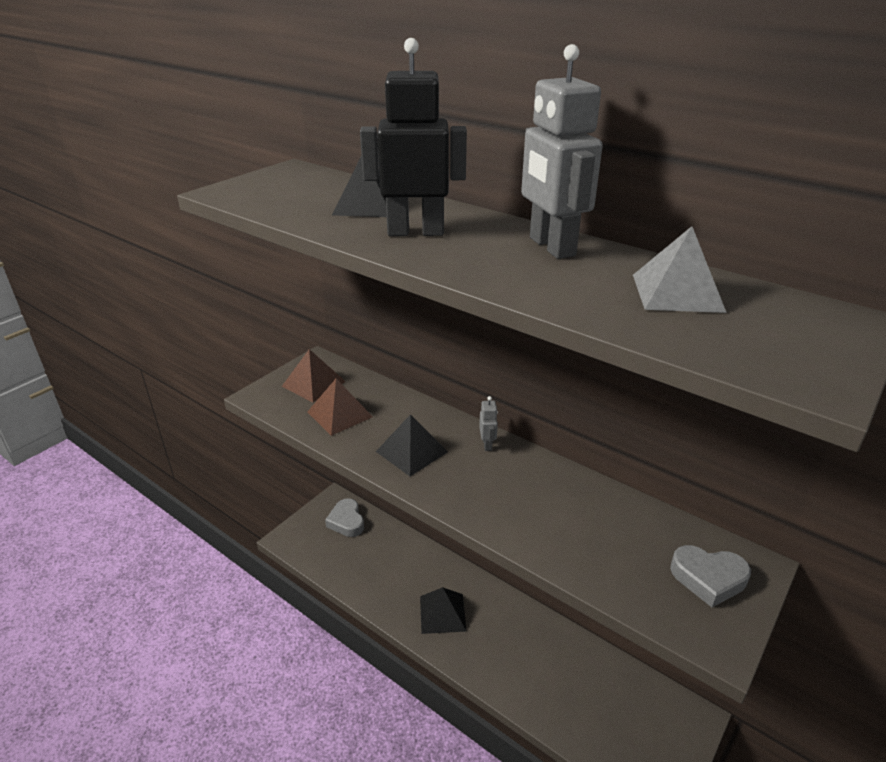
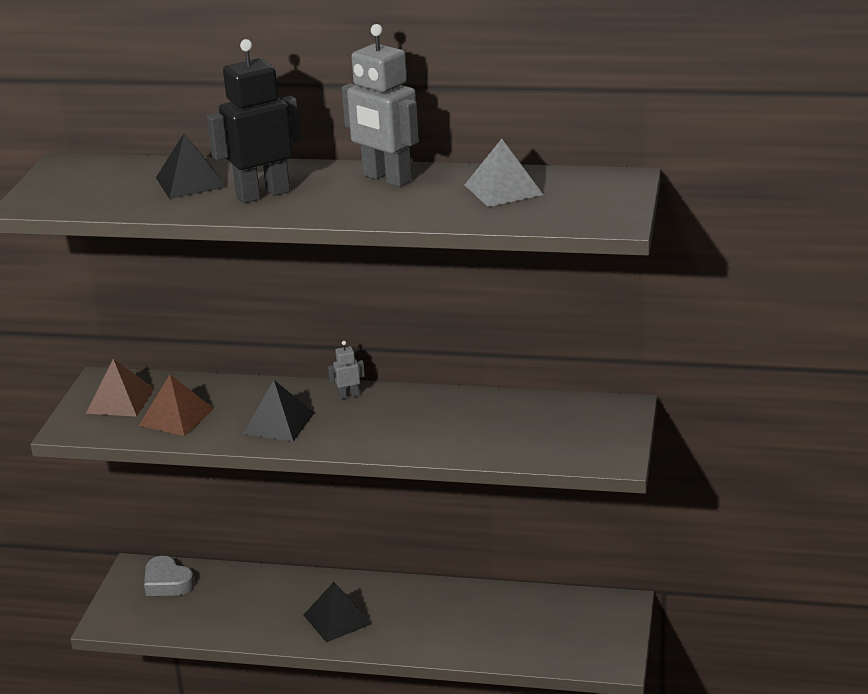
camera: 25 degrees left, 5 degrees down
(487, 445) = (348, 396): grey robot -> grey robot turned 75 degrees counterclockwise
(708, 578) = (592, 426): grey heart -> none

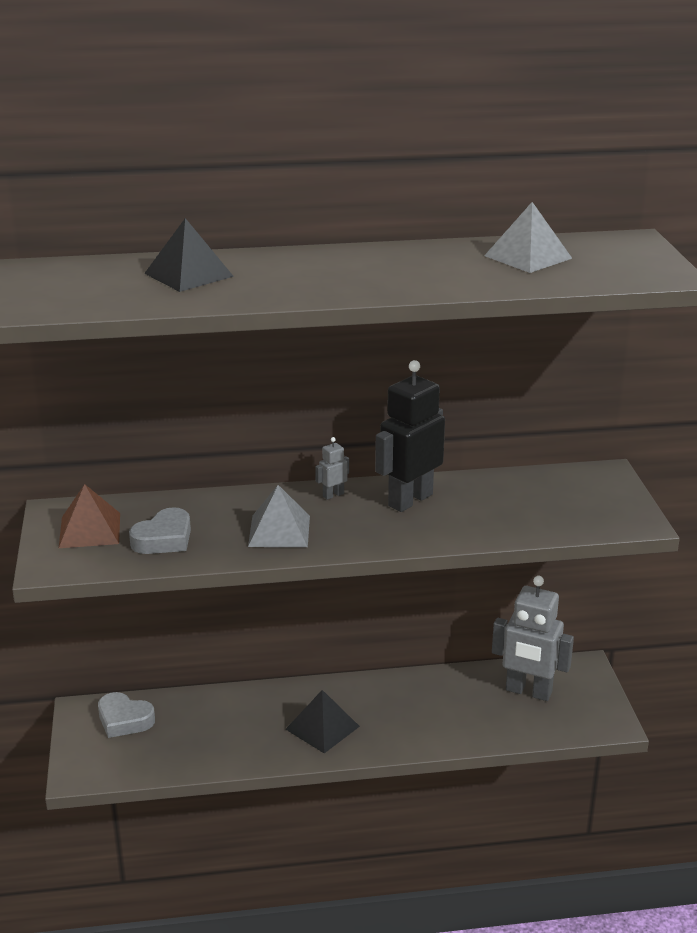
camera: 20 degrees left, 0 degrees up
(176, 417) = (164, 539): brown pyramid -> grey heart
(262, 194) = (281, 280): black robot -> black robot (410, 500)
(279, 423) = (279, 531): black pyramid -> grey pyramid
(386, 179) = (399, 256): grey robot -> grey robot (528, 691)

